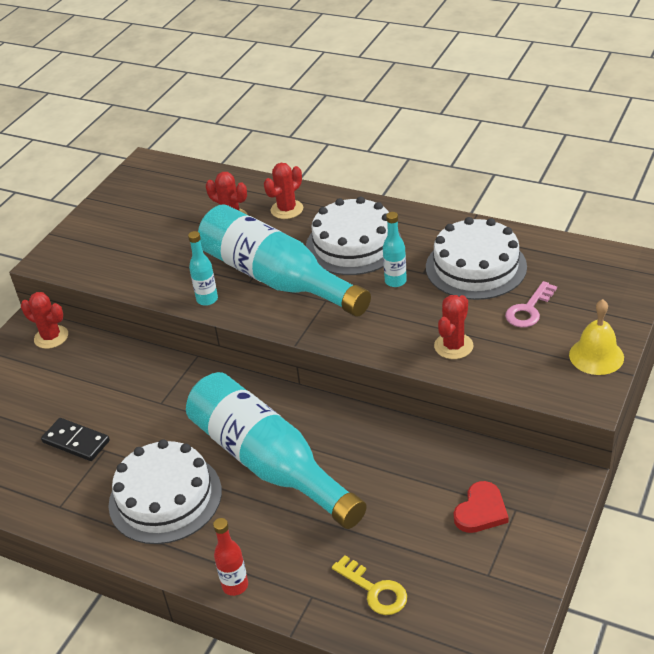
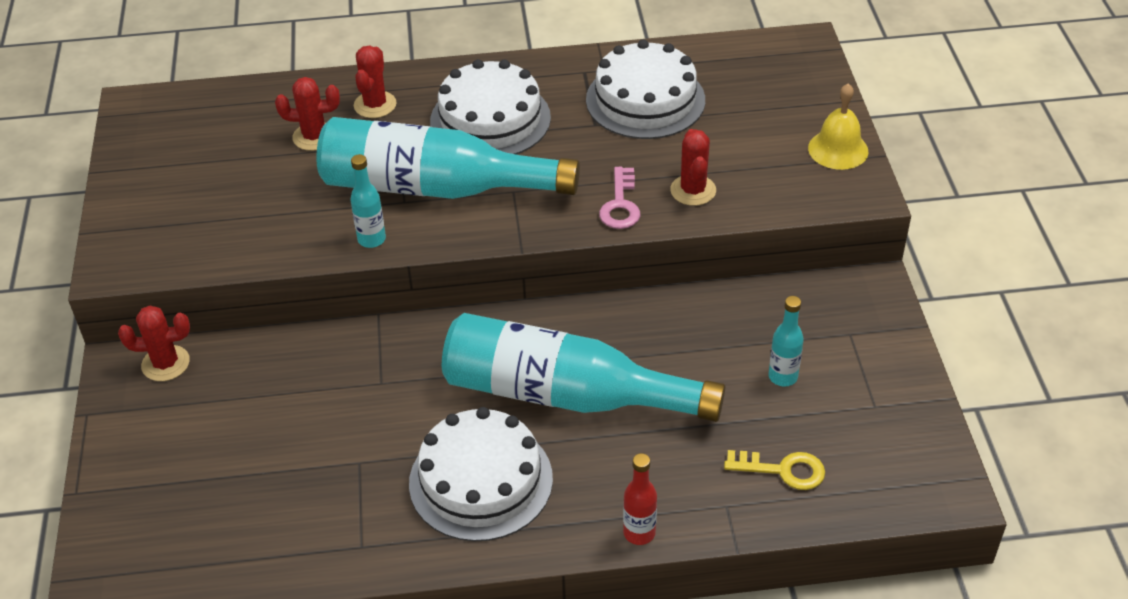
camera: 35 degrees left, 5 degrees up
(76, 442) = (314, 468): black domino -> none
(395, 281) = (573, 144): turquoise bottle -> turquoise bottle (783, 377)
(481, 511) = (820, 349): red heart -> none
(529, 309) = (736, 126): pink key -> pink key (620, 205)

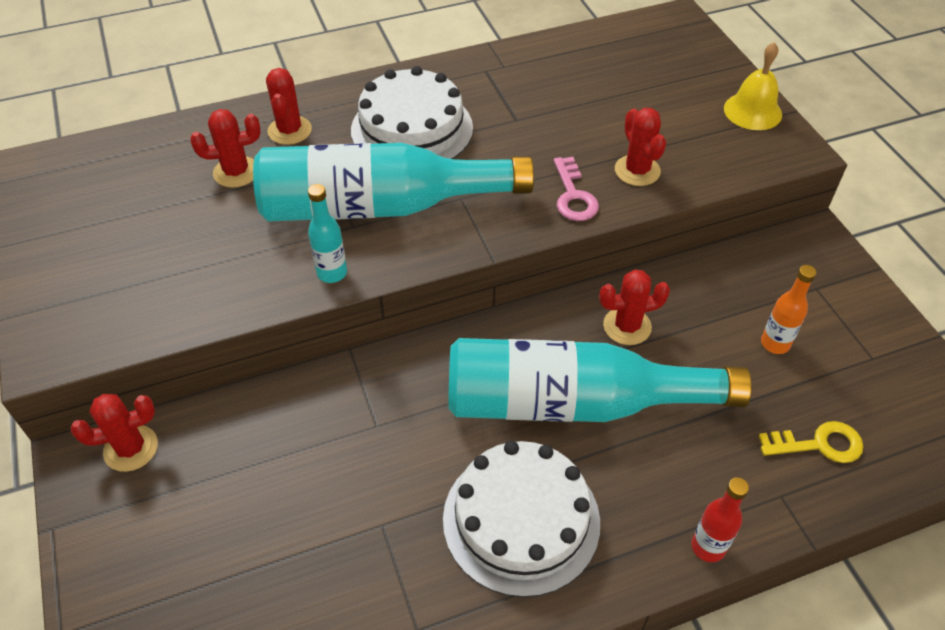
camera: 15 degrees left, 5 degrees up
(644, 337) = (627, 326): none -> red cactus
(645, 100) = (555, 89): white cake -> none
(783, 377) = (775, 343): turquoise bottle -> orange bottle

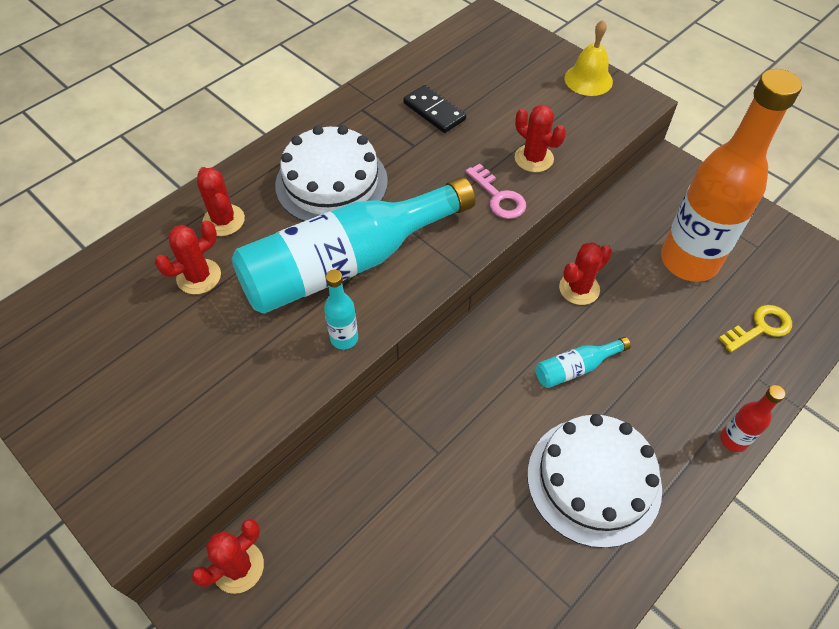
camera: 25 degrees left, 5 degrees up
(559, 94) = (434, 111): none -> black domino
(572, 403) = (576, 368): turquoise bottle -> turquoise bottle, size x0.41
(775, 343) = (689, 261): orange bottle -> orange bottle, size x2.46

